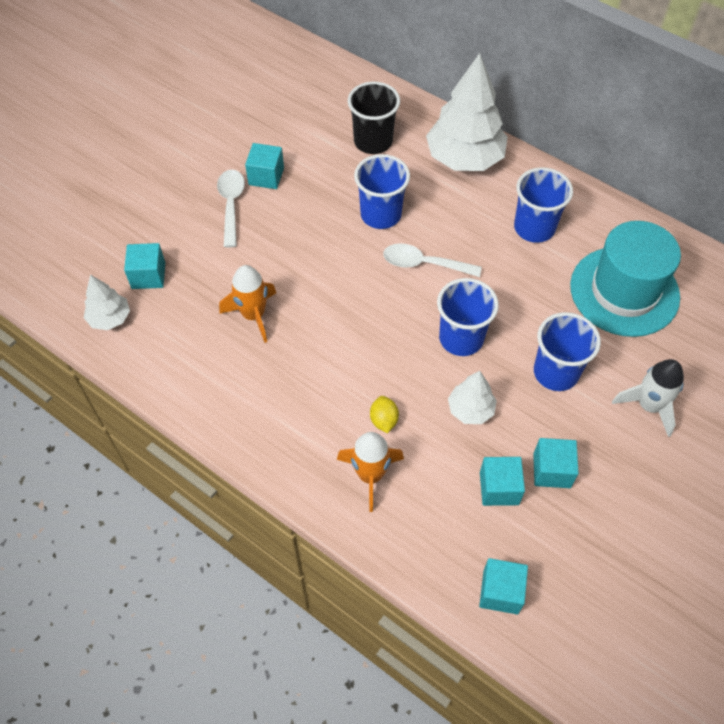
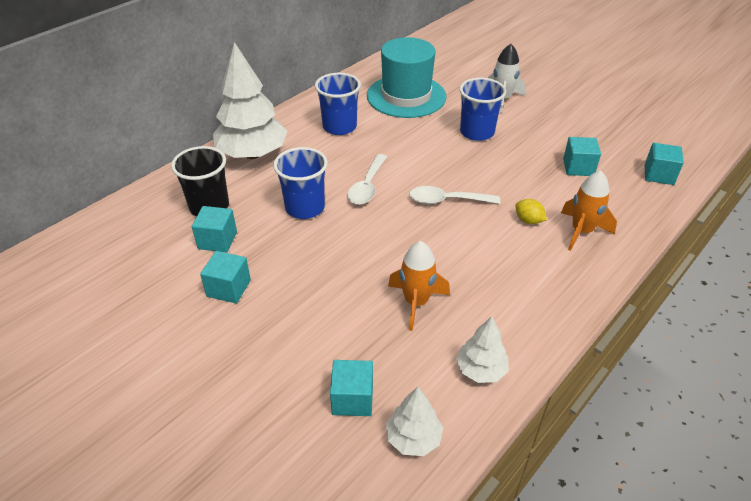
camera: 85 degrees left, 15 degrees down
(231, 205) = (262, 319): white spoon -> white spoon (447, 200)
(384, 420) = (528, 220): yellow lemon -> yellow lemon turned 45 degrees clockwise
(461, 338) = (446, 173): blue cup -> none
(470, 409) = (513, 174): white tree -> white tree (480, 370)
(551, 470) = (559, 143): turquoise cube -> turquoise cube (217, 240)

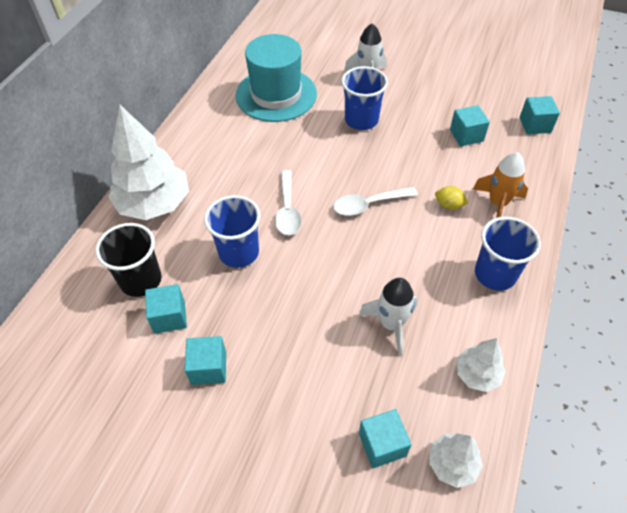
camera: 20 degrees left, 10 degrees up
(339, 127) = (227, 148): blue cup -> blue cup (495, 274)
(416, 302) = (391, 324): orange rocket -> white rocket

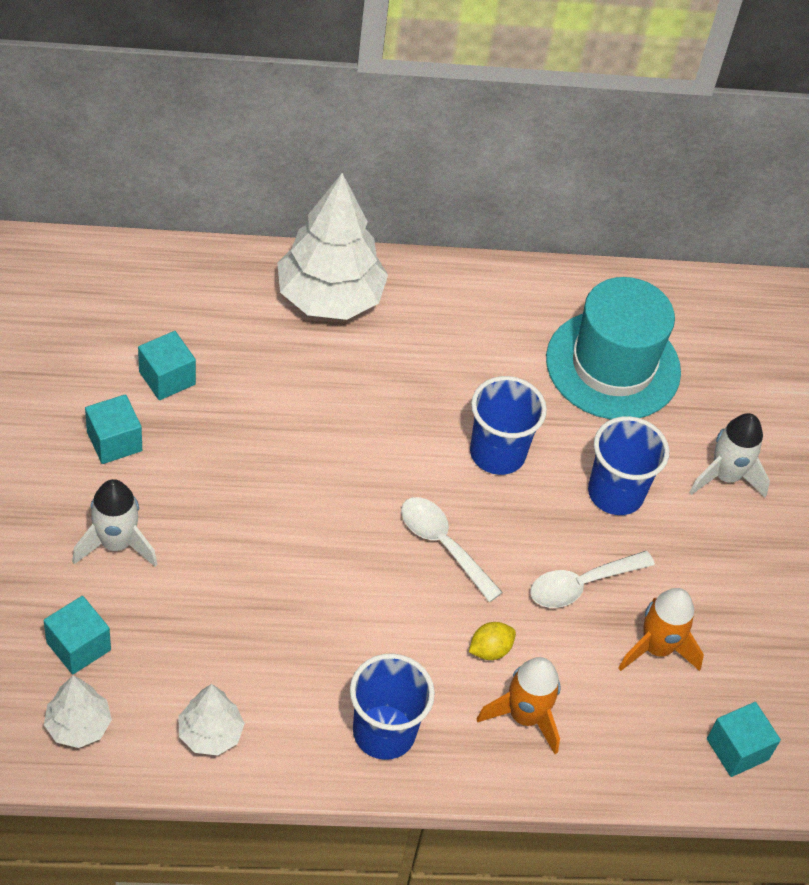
camera: 60 degrees right, 0 degrees up
(141, 280) = (207, 329): black cup -> none
(239, 252) = (292, 416): blue cup -> blue cup (497, 453)
(287, 210) = (388, 449): white spoon -> white spoon (581, 585)
(391, 324) = (249, 619): white rocket -> white rocket (116, 544)
(449, 205) = (490, 650): yellow lemon -> yellow lemon turned 60 degrees clockwise
(466, 135) = (656, 648): turquoise cube -> orange rocket

